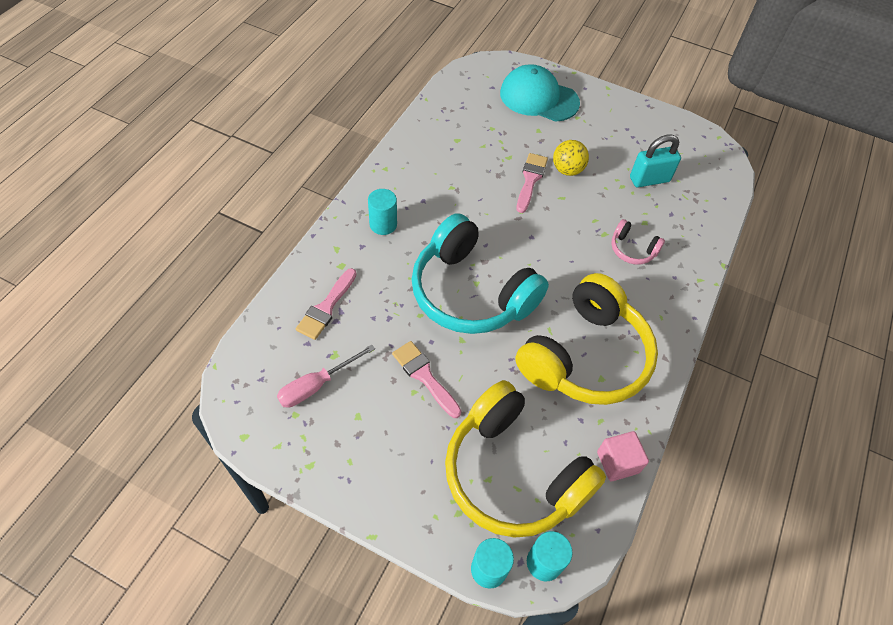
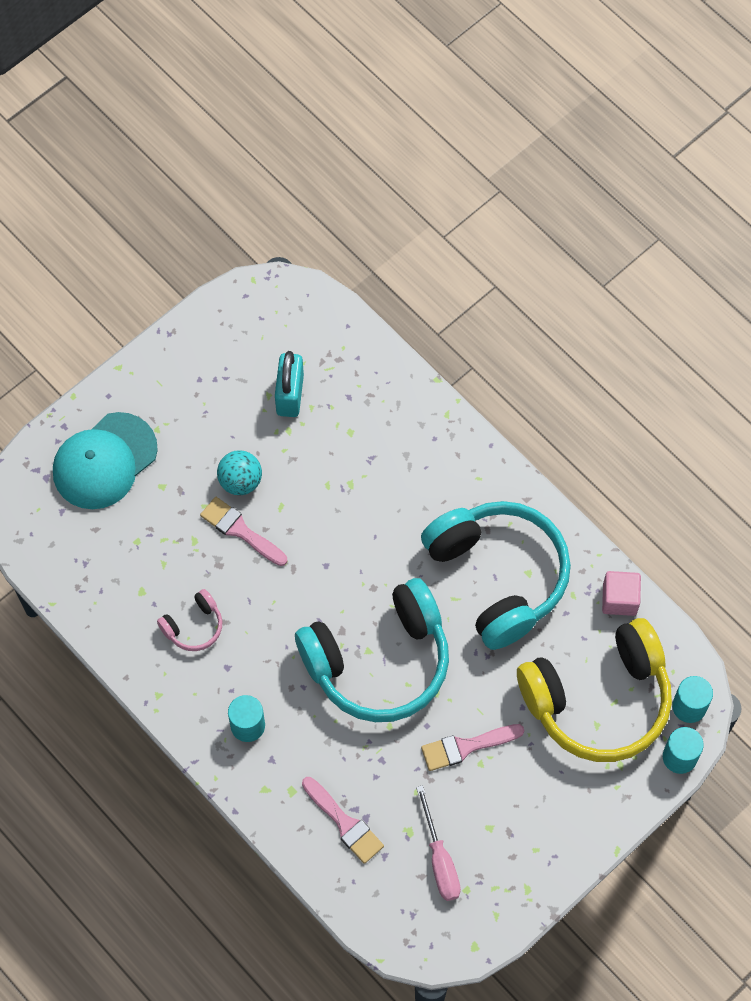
camera: 65 degrees left, 10 degrees up
(567, 170) = (240, 481): yellow ball -> turquoise ball
(585, 356) = (498, 577): yellow headphones -> turquoise headphones
(632, 249) = (382, 464): pink headphones -> pink headphones (194, 626)

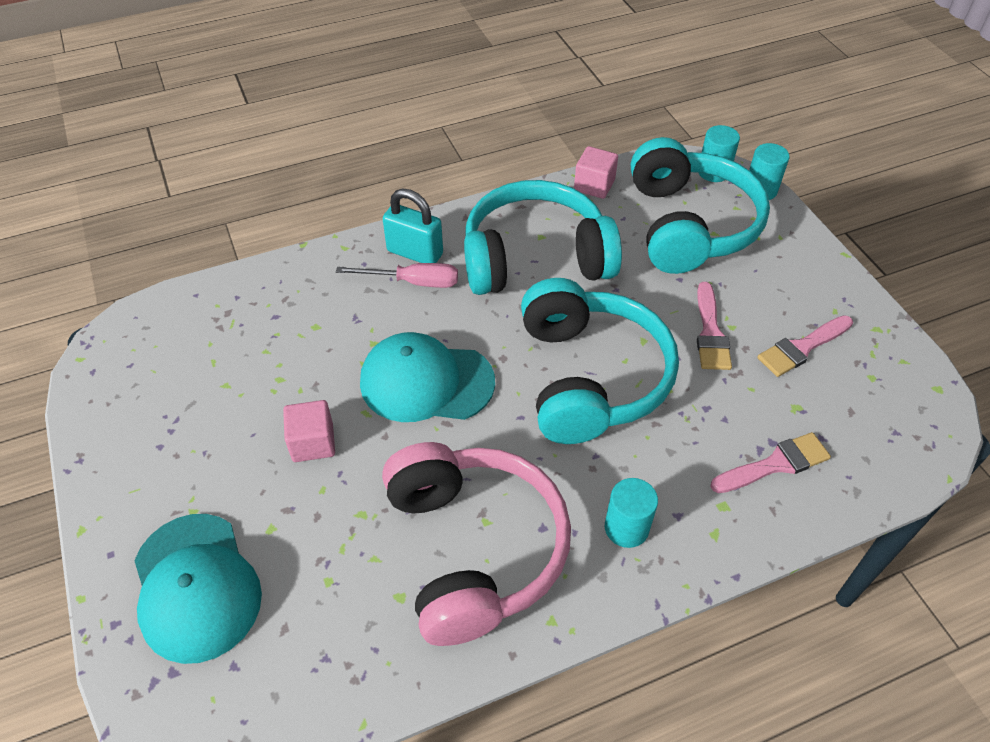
camera: 70 degrees left, 15 degrees down
(194, 626) = (474, 549): pink headphones -> pink headphones, size x2.36
(240, 481) = (313, 443): turquoise ball -> pink cube
(240, 530) = (374, 461): pink brush -> pink brush (802, 348)
(290, 395) = (238, 365): turquoise padlock -> turquoise padlock (415, 253)
(326, 538) = (426, 382): none -> turquoise cap
(439, 859) = (833, 390): pink screwdriver -> pink screwdriver (413, 282)
(598, 700) = (689, 225): yellow headphones -> turquoise headphones

